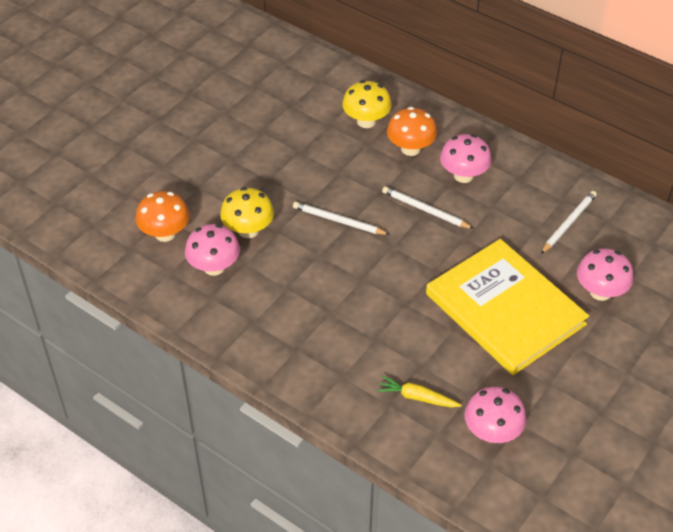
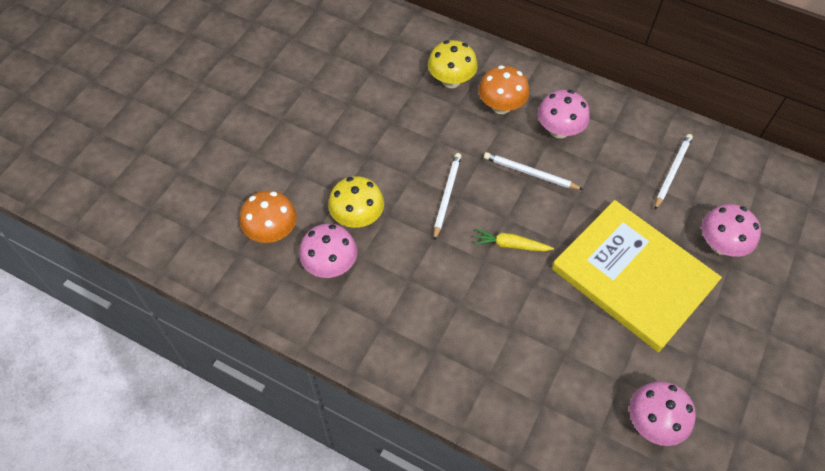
camera: 10 degrees left, 10 degrees up
(338, 221) = (446, 196): white pencil -> white pencil turned 90 degrees clockwise
(417, 397) = (568, 392): yellow carrot -> yellow carrot (510, 245)

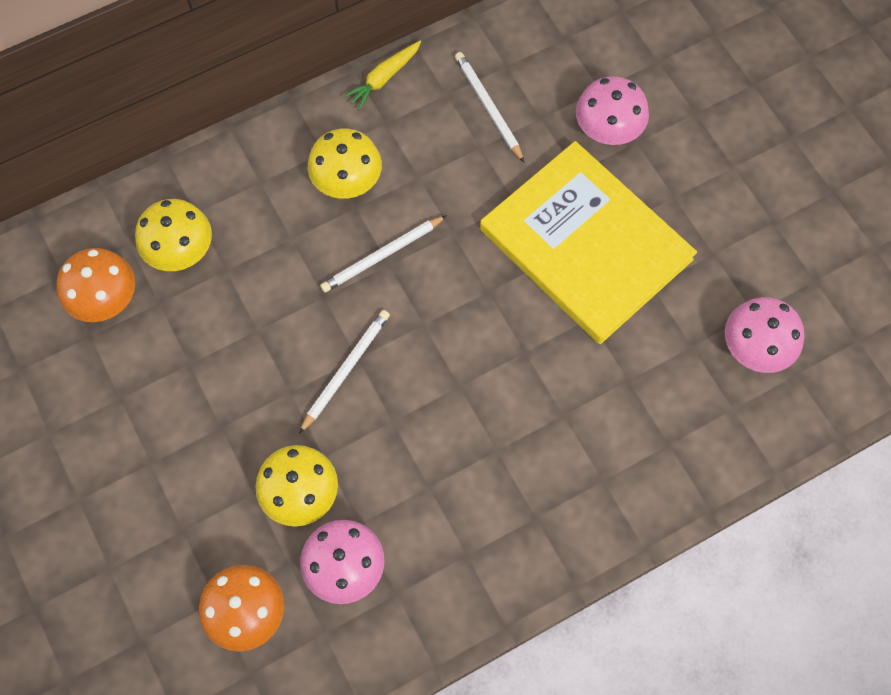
camera: 55 degrees left, 10 degrees up
(446, 196) = (345, 370): white pencil -> white pencil turned 75 degrees clockwise
(501, 106) = (264, 221): orange mushroom -> orange mushroom (106, 300)
(510, 245) = (460, 344): yellow carrot -> yellow carrot (383, 78)
(559, 130) = (347, 182): pink mushroom -> yellow mushroom
(633, 276) = (585, 244): yellow book -> yellow book turned 60 degrees clockwise

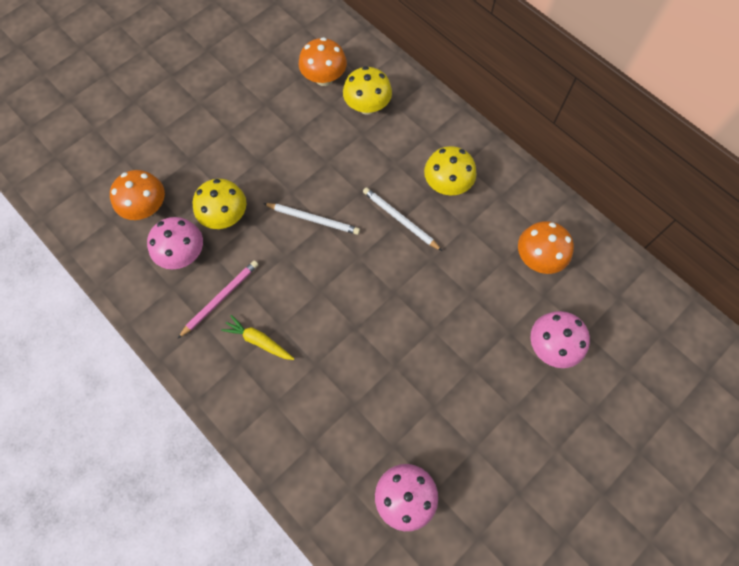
camera: 75 degrees right, 0 degrees up
(383, 78) = (534, 185): yellow carrot -> yellow carrot (258, 340)
(433, 525) = (220, 298): none -> pink pencil
(488, 107) = (538, 258): white pencil -> orange mushroom
(585, 244) = (451, 351): yellow book -> none

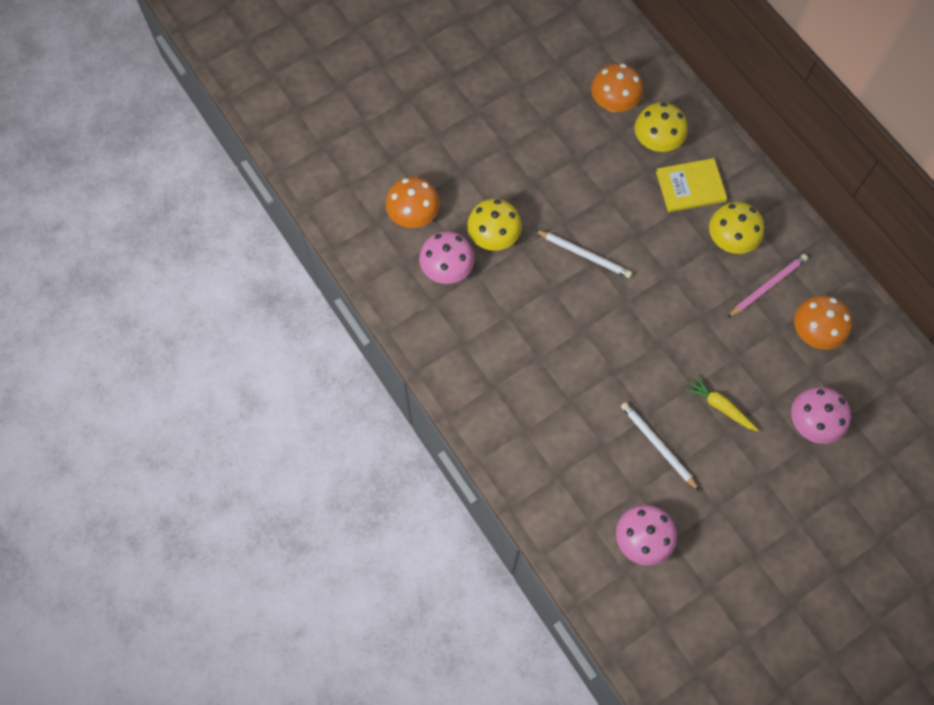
camera: 10 degrees right, 0 degrees up
(220, 298) = (481, 320): pink pencil -> pink pencil (767, 286)
(258, 340) = (515, 368): yellow carrot -> yellow carrot (720, 406)
(400, 219) = (675, 269): white pencil -> white pencil (657, 445)
(403, 141) = (690, 186): none -> yellow book

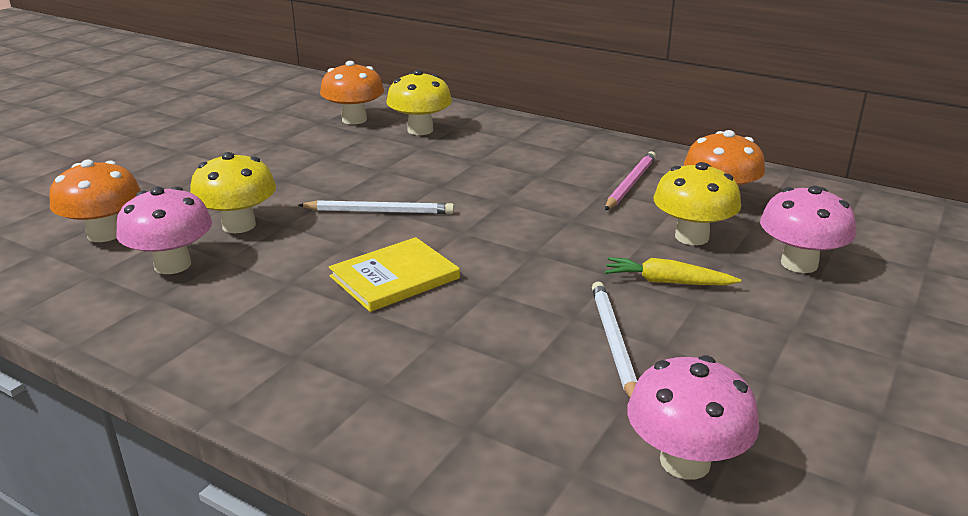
camera: 25 degrees left, 40 degrees down
(657, 445) = (613, 342): white pencil -> white pencil turned 60 degrees clockwise
(690, 186) = (481, 146): yellow book -> yellow book (394, 277)
(730, 240) = (557, 166): yellow mushroom -> yellow mushroom (691, 237)

